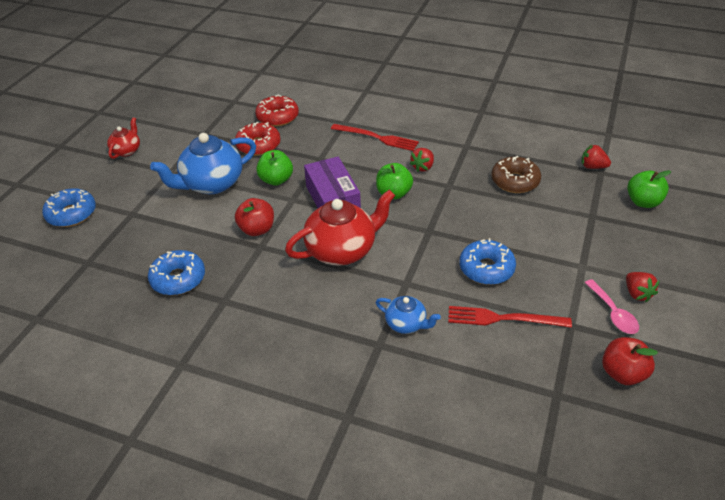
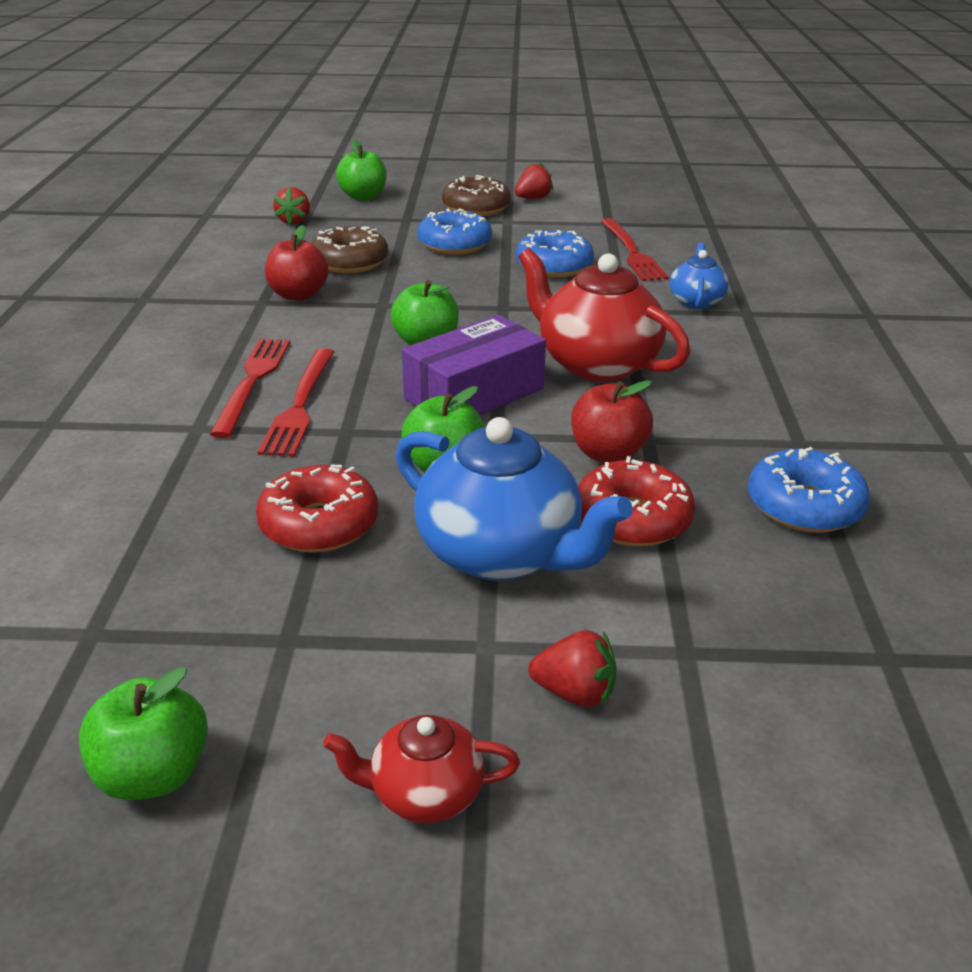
camera: 110 degrees left, 10 degrees down
(72, 214) = (774, 782): blue donut -> blue donut (454, 244)
(170, 110) = (153, 774): none -> green apple
(277, 117) = (181, 526): red donut -> red donut (632, 519)
(348, 148) = (300, 405): none -> red fork
(422, 167) = (338, 329): red strawberry -> red strawberry (575, 693)
(613, 313) = (573, 207): pink spoon -> none
(614, 255) = (476, 208): none -> brown donut
(622, 373) = (653, 202): red apple -> red apple (298, 295)

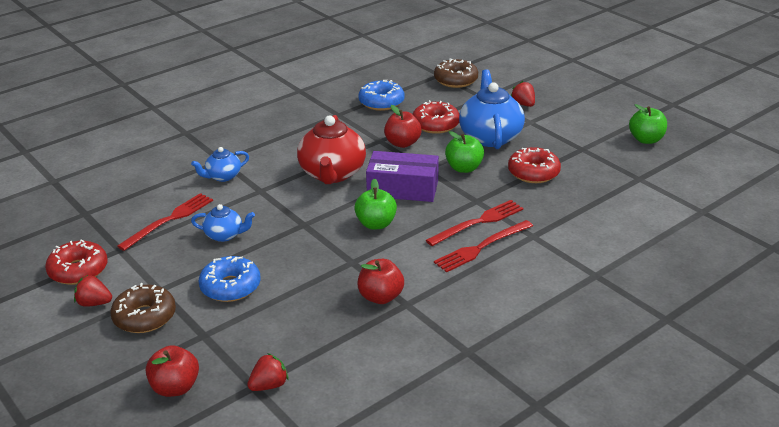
camera: 130 degrees left, 0 degrees up
(350, 262) = (311, 309): brown donut -> brown donut (455, 80)
(363, 197) = (175, 387): green apple -> red apple
(425, 793) = (584, 107): red teapot -> none
(553, 266) = (225, 235): blue donut -> blue teapot
(599, 203) = (78, 270): none -> red donut

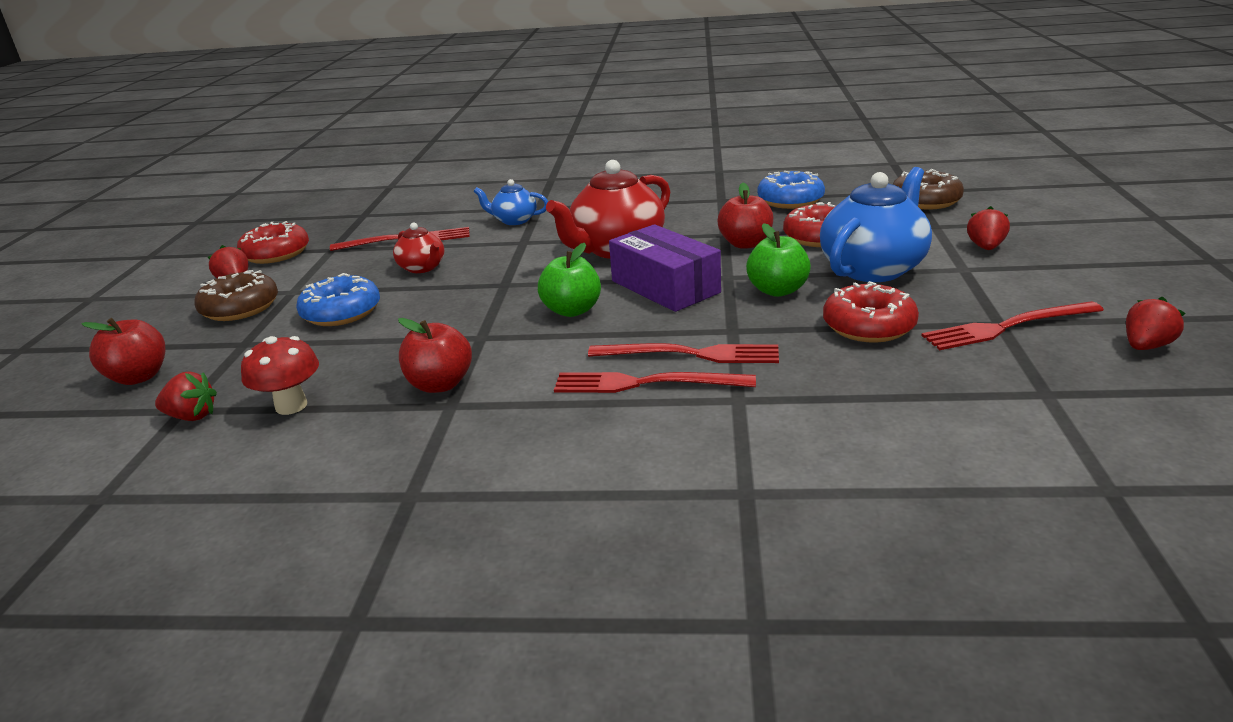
camera: 45 degrees right, 5 degrees down
(225, 235) = (422, 268): blue teapot -> red teapot
(318, 349) = (291, 406): none -> red mushroom
(587, 150) = (1007, 327): none -> red fork
(646, 139) = (1146, 346): green apple -> red strawberry

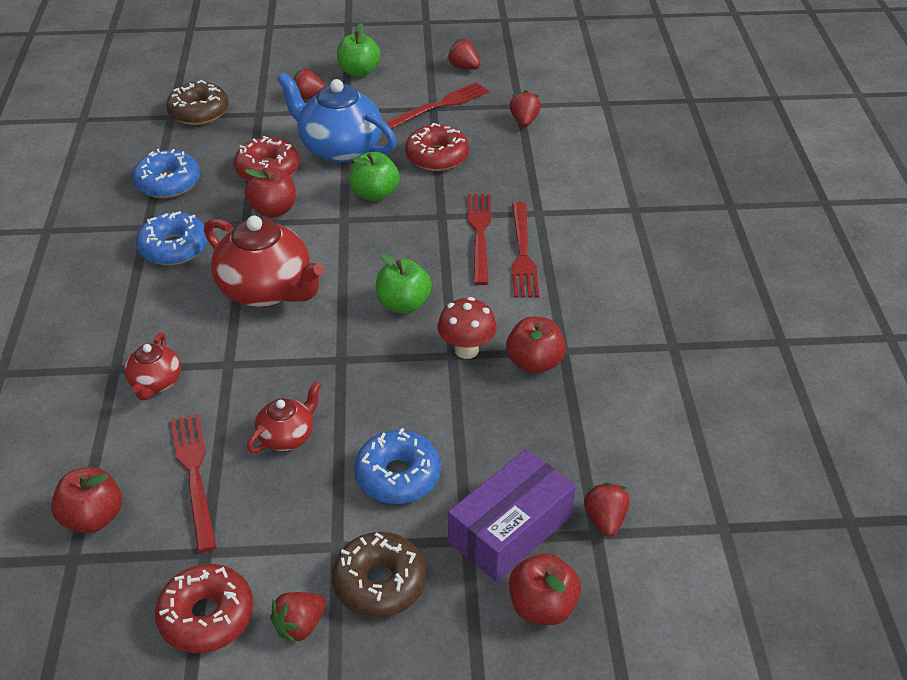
camera: 100 degrees left, 15 degrees up
(291, 406) = (578, 451): red mushroom -> red mushroom (466, 350)
(393, 216) = (93, 517): none -> red apple
(514, 220) = (156, 383): blue teapot -> red teapot
(665, 287) = (360, 253): purple box -> purple box (510, 528)
(687, 211) = (174, 248): none -> blue donut
(995, 396) = (524, 121): none -> red strawberry
(1007, 327) = (439, 106): red fork -> red fork turned 105 degrees counterclockwise
(1072, 272) = (359, 72): none -> green apple

